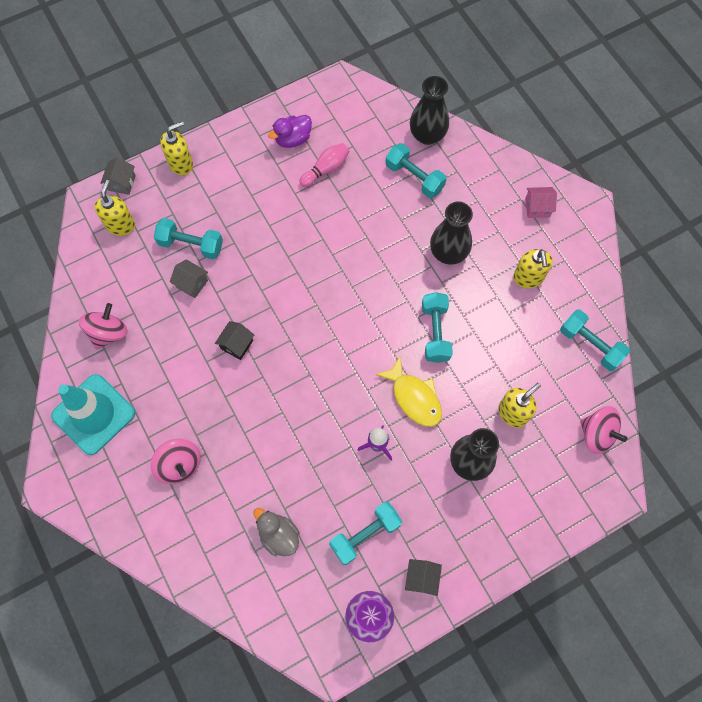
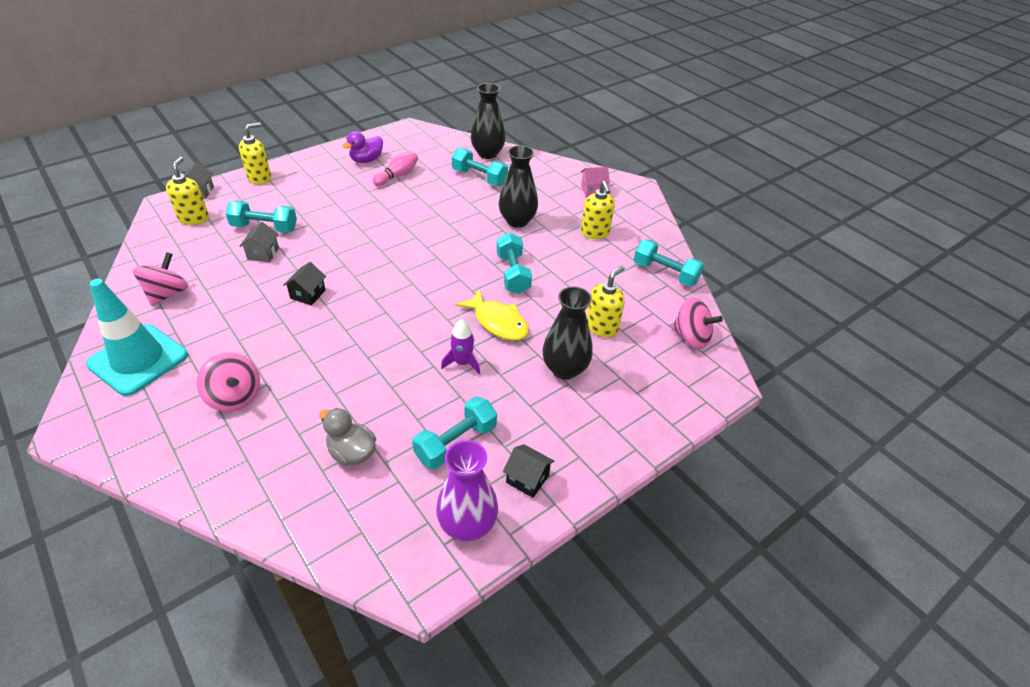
camera: 10 degrees left, 25 degrees down
(192, 283) = (263, 253): grey house -> grey house turned 75 degrees clockwise
(421, 578) = (527, 479): black house -> black house turned 60 degrees counterclockwise

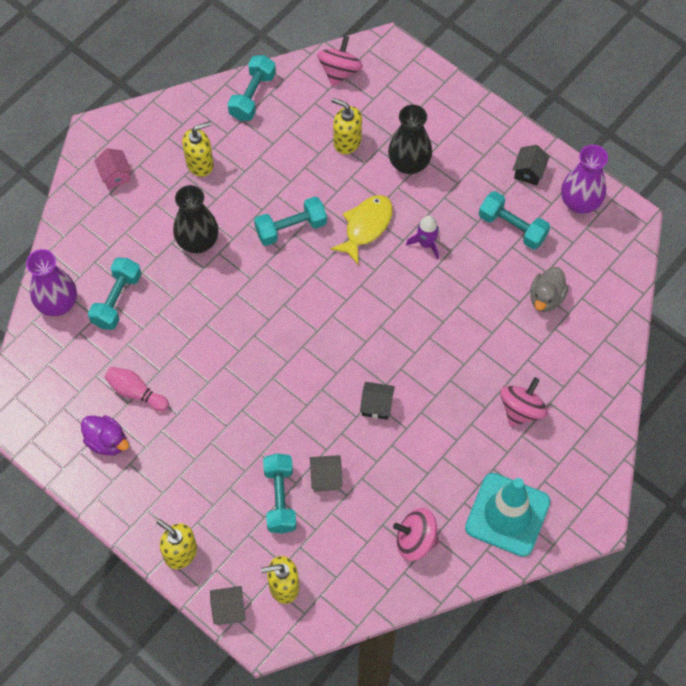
camera: 100 degrees left, 20 degrees up
(487, 154) = (57, 303): black vase -> purple vase

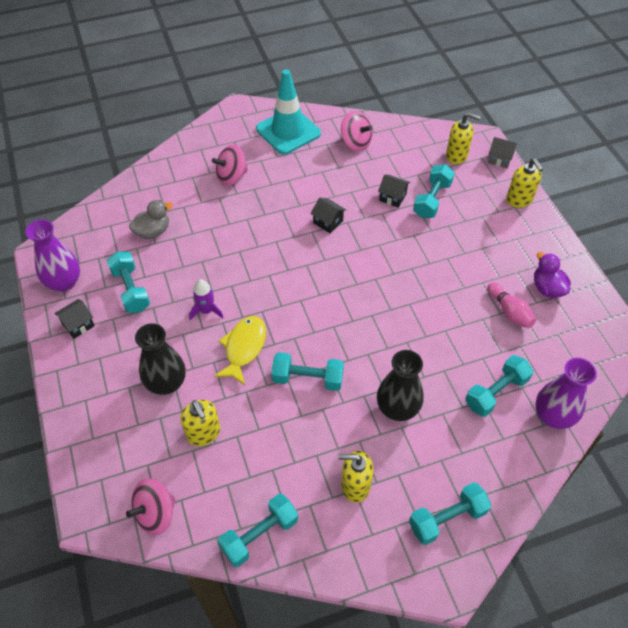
camera: 150 degrees left, 10 degrees down
(115, 175) = (447, 519): pink house -> turquoise dumbbell
(326, 478) = (392, 197): grey house -> black house
(366, 226) = (244, 348): yellow fish -> yellow fish turned 135 degrees clockwise

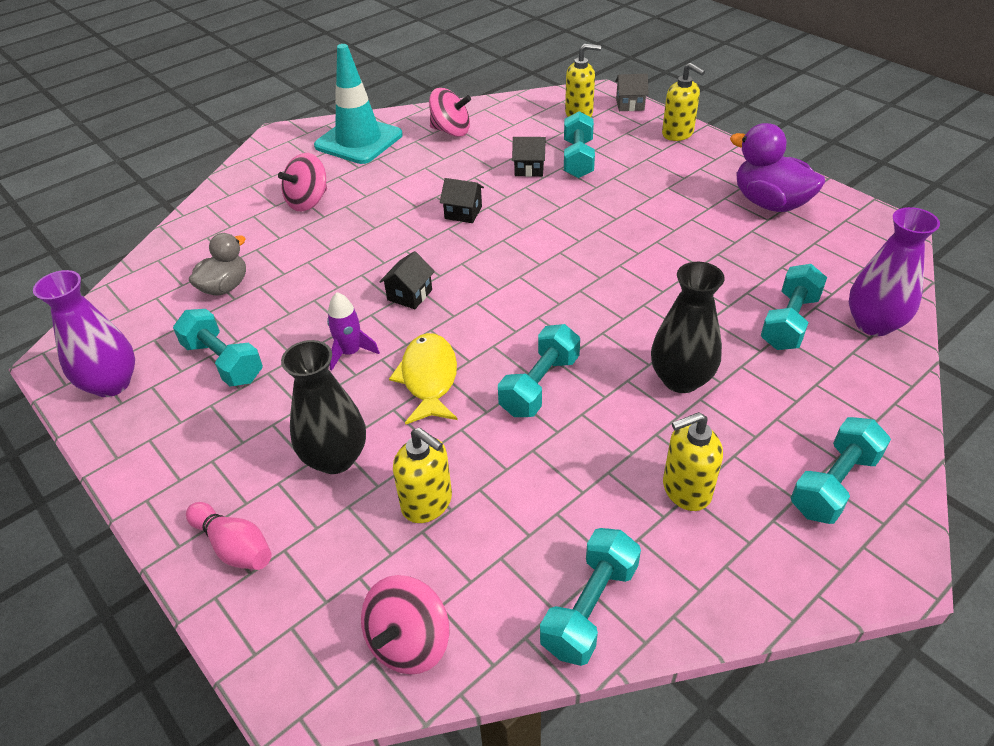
camera: 20 degrees left, 10 degrees down
(78, 325) = (157, 429): black house -> black house (410, 295)
(307, 379) = (540, 385): turquoise dumbbell -> turquoise dumbbell turned 45 degrees counterclockwise
(509, 312) = (744, 237): pink bowling pin -> pink bowling pin (234, 546)
(547, 288) = (769, 203): purple duck -> purple duck, size x1.55

